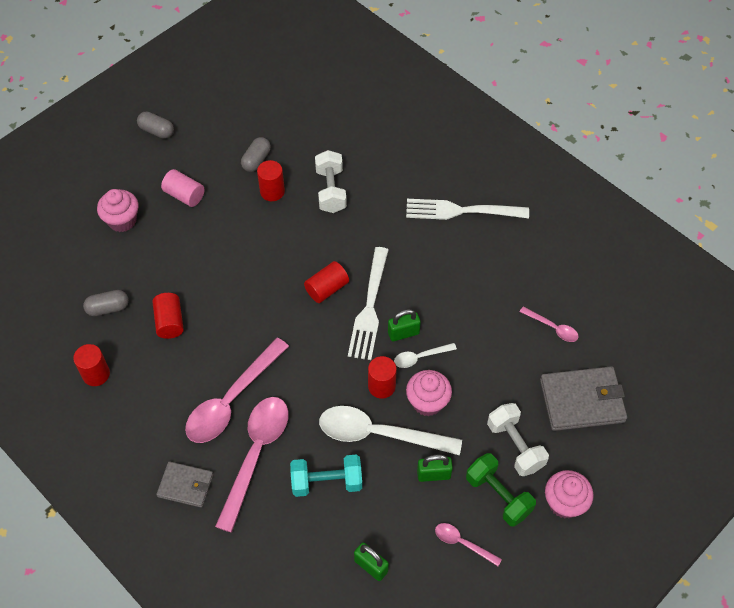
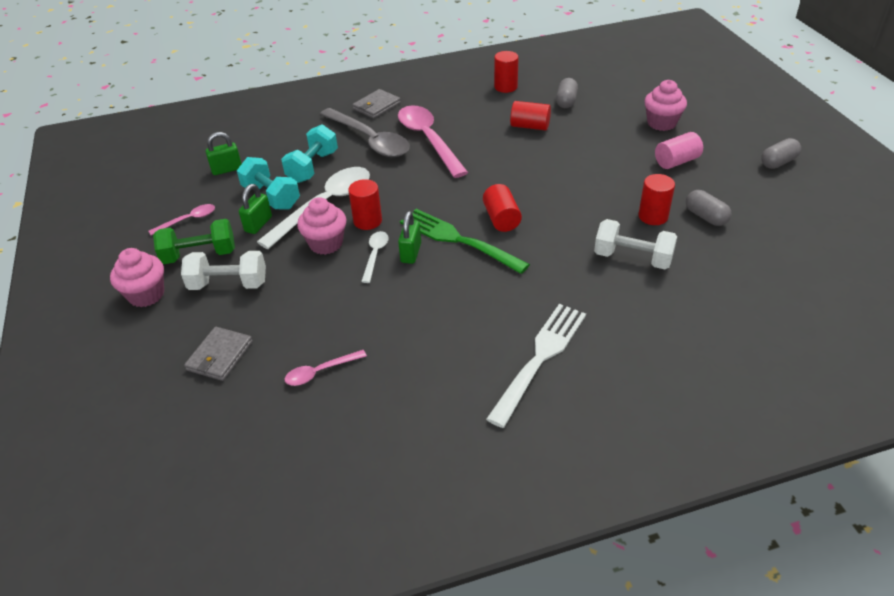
camera: 120 degrees right, 15 degrees down
(256, 455) = (369, 140): pink spoon -> grey spoon
(369, 307) = (459, 240): white fork -> green fork
(391, 490) = (271, 197): none -> turquoise dumbbell
(582, 400) = (220, 356): grey wallet -> grey wallet, size x0.61

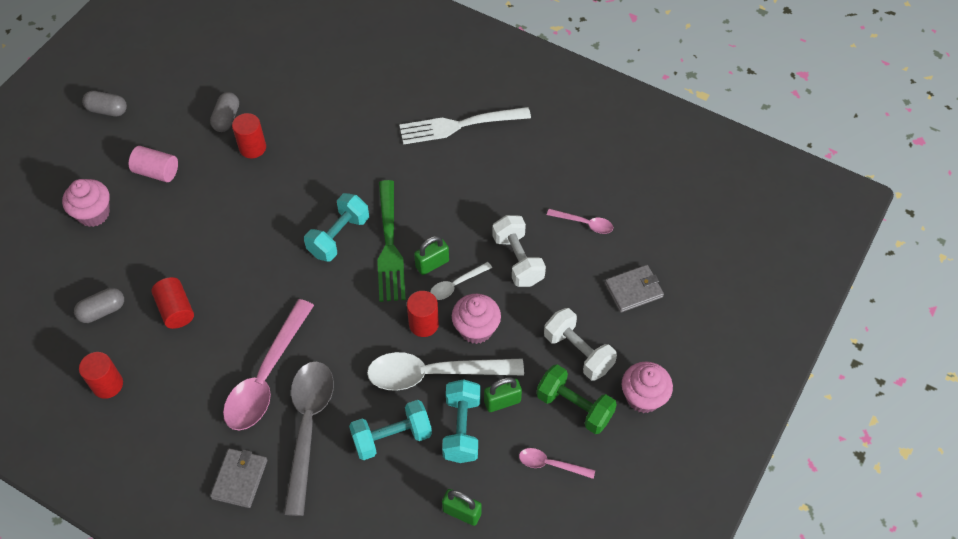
camera: 135 degrees left, 15 degrees up
(376, 106) = (239, 479): grey wallet -> grey wallet turned 75 degrees counterclockwise
(501, 219) = (338, 236): red cylinder -> turquoise dumbbell
(632, 258) = (316, 133): white dumbbell -> white dumbbell (518, 260)

